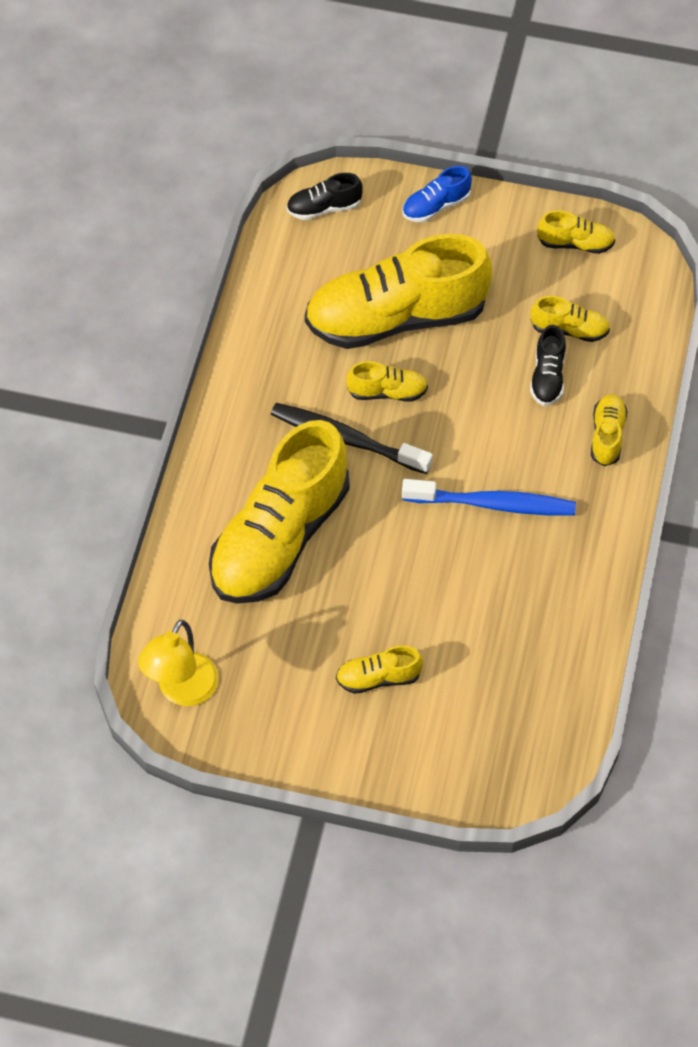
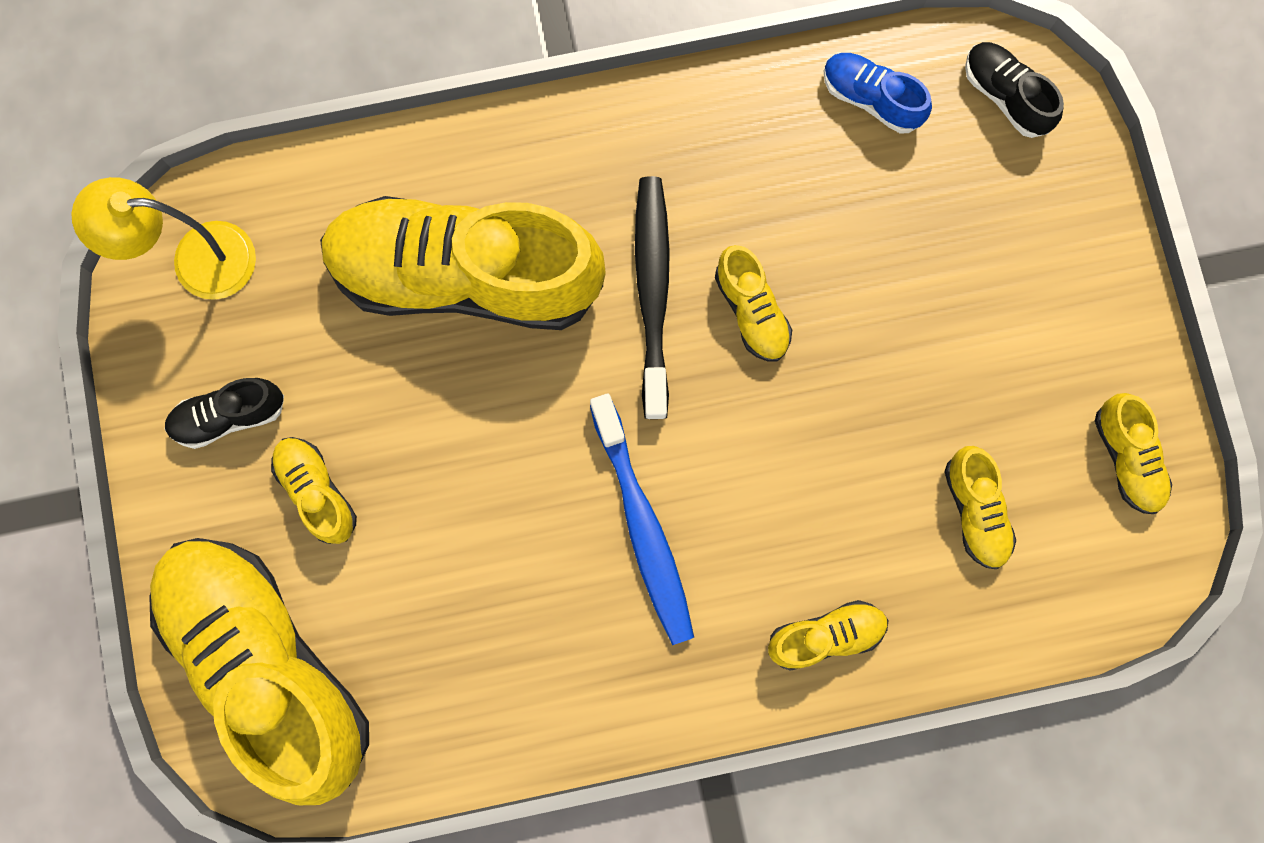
camera: 65 degrees right, 20 degrees up
(396, 318) = (875, 270): yellow shoe -> yellow shoe (269, 664)
(436, 206) = (1087, 241): blue shoe -> blue shoe (871, 99)
(547, 377) = (882, 513): black shoe -> black shoe (229, 416)

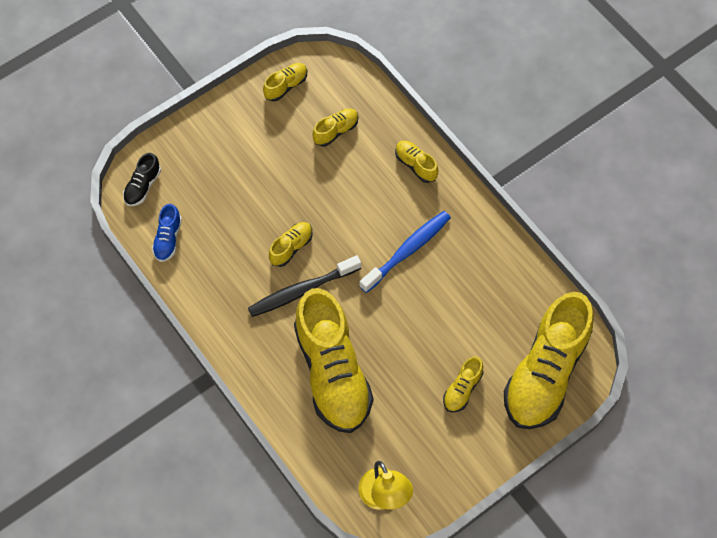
camera: 115 degrees left, 15 degrees down
(229, 416) = (448, 444): black shoe -> none

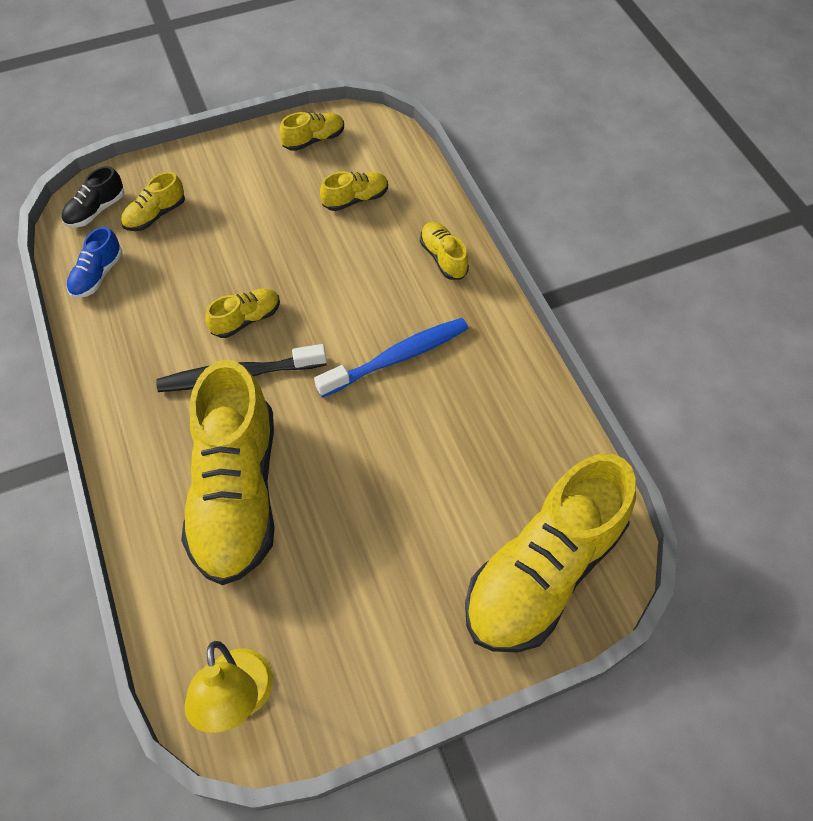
camera: 15 degrees right, 5 degrees down
(462, 389) = (413, 563): yellow shoe -> yellow shoe (155, 215)

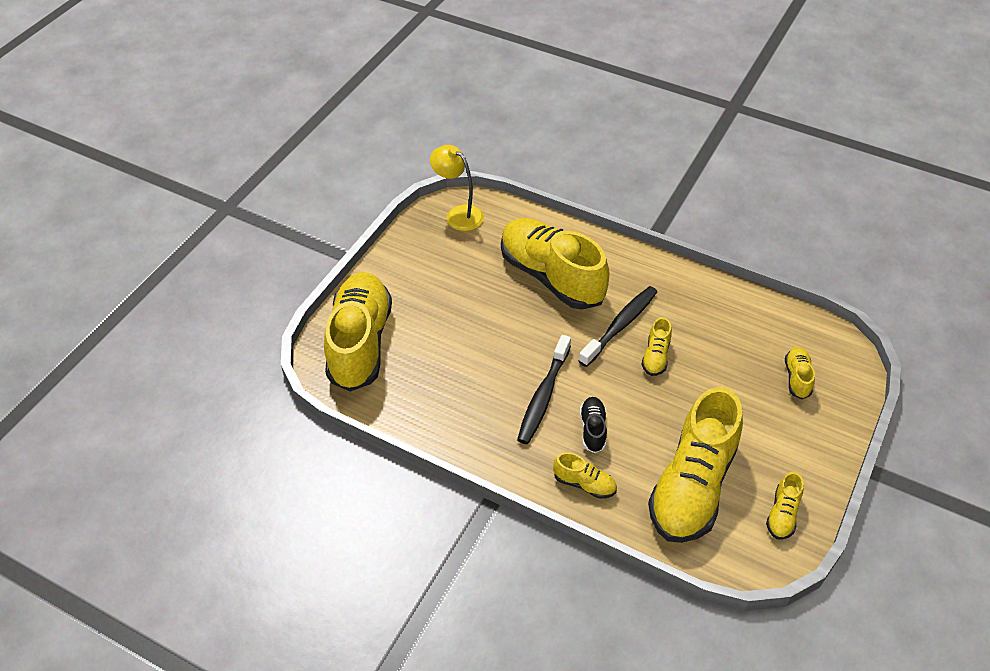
camera: 140 degrees right, 10 degrees down
(96, 210) = (834, 355): black shoe -> black shoe (592, 429)
(97, 275) = (771, 321): blue shoe -> none
(355, 199) = (692, 485): yellow shoe -> yellow shoe, size x2.36
(397, 357) = (543, 396): blue toothbrush -> black toothbrush

